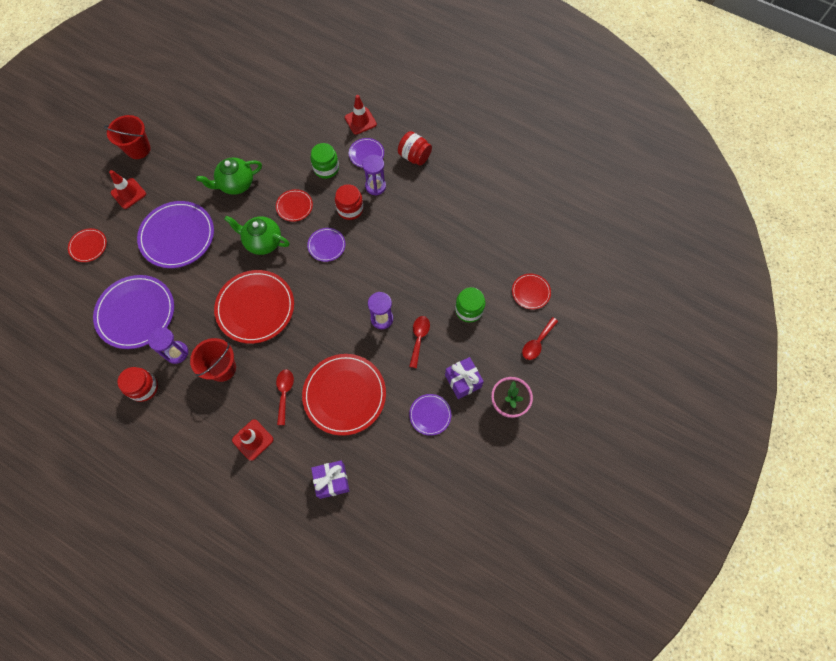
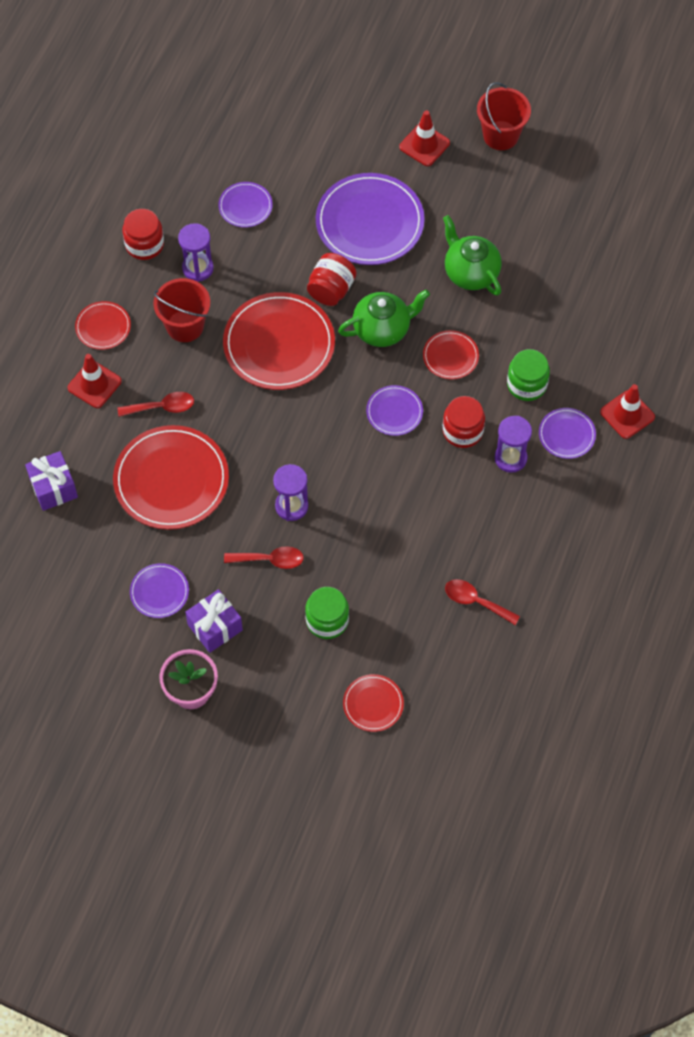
camera: 80 degrees right, 5 degrees down
(88, 246) = (332, 123): red plate -> red plate (103, 327)
(136, 313) = (245, 206): purple plate -> purple plate, size x0.50
(263, 242) = (382, 329): green teapot -> green teapot turned 60 degrees clockwise
(414, 156) = (579, 504): red jar -> red jar (331, 290)
(537, 342) = (291, 722): red spoon -> red spoon (475, 601)

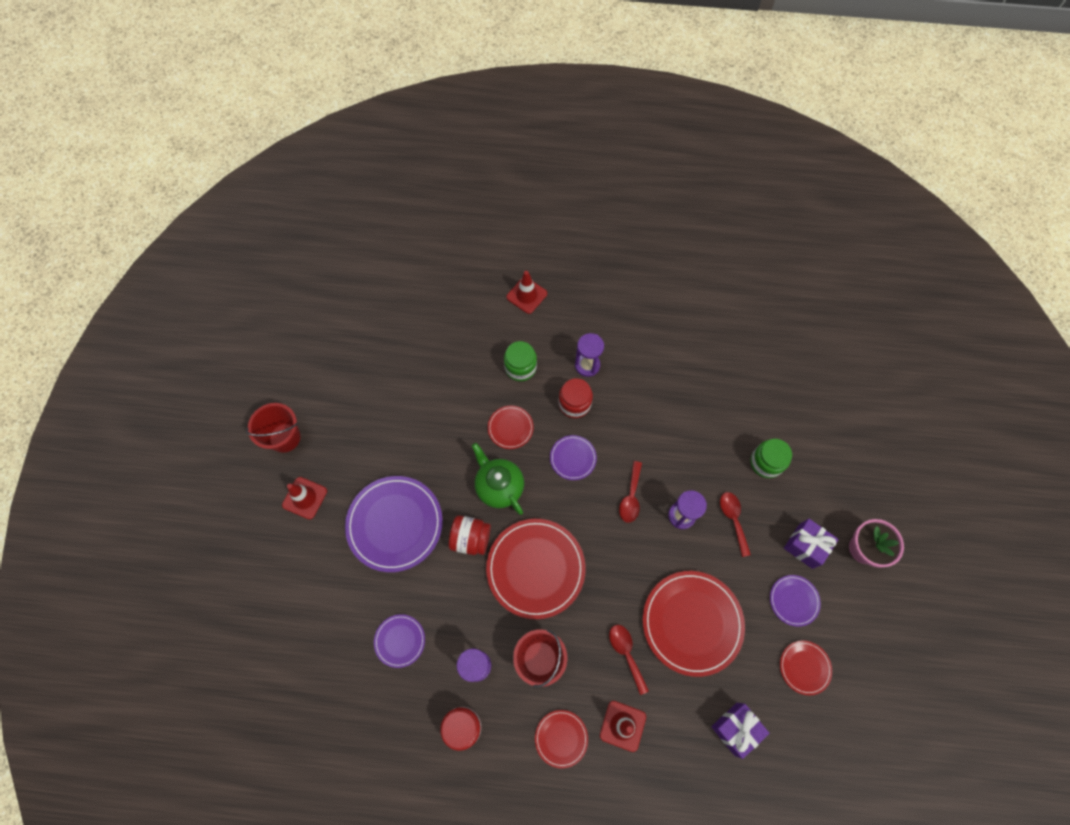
camera: 105 degrees left, 5 degrees up
(373, 704) = (817, 413): red plate -> red plate (804, 667)
(470, 272) = (428, 431): green teapot -> none
(475, 601) = (711, 363): red spoon -> red spoon (631, 497)
(566, 434) = (555, 331): purple plate -> none

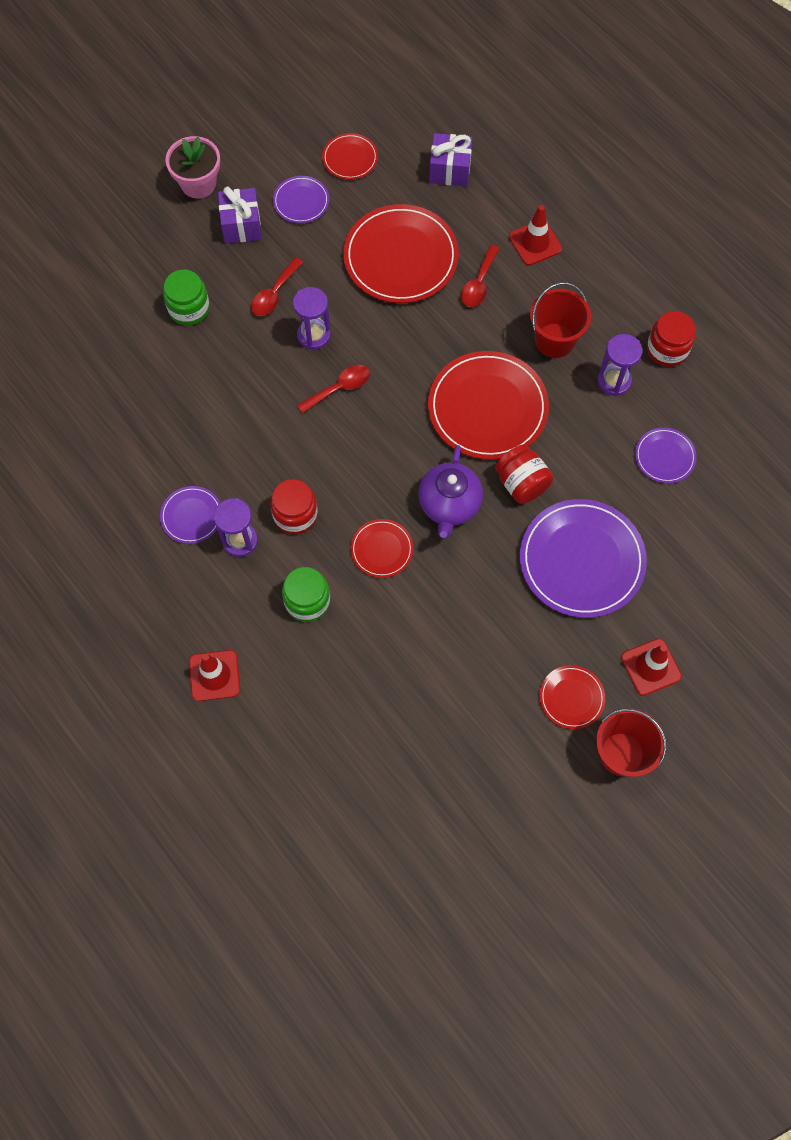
camera: 135 degrees left, 0 degrees up
(499, 486) = (449, 505): green teapot -> purple teapot
(561, 738) = (593, 276): red plate -> red plate (571, 698)
(573, 458) = (353, 467): purple plate -> purple plate (191, 516)

